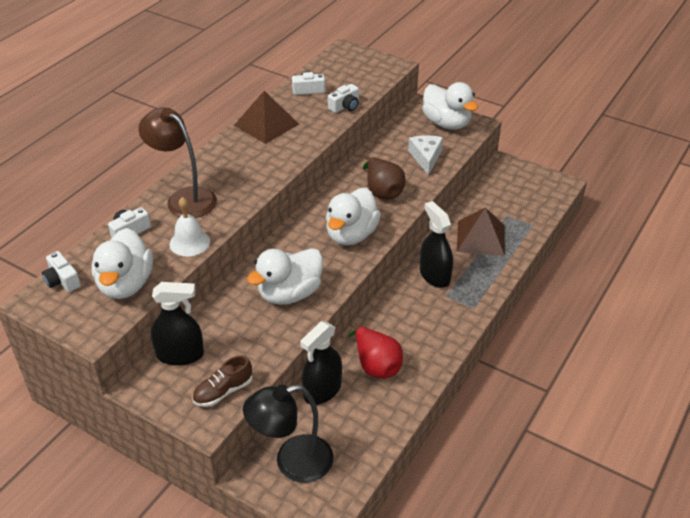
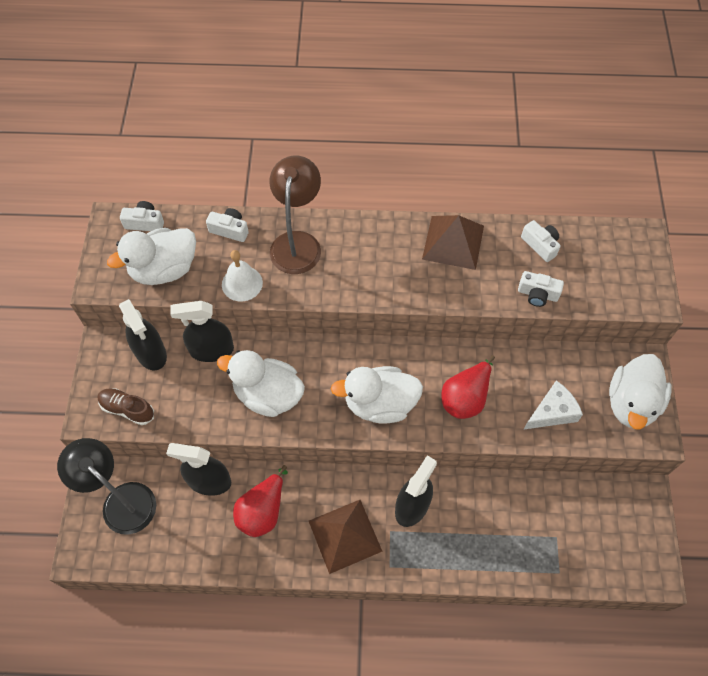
camera: 60 degrees right, 20 degrees up
(62, 280) = (145, 223): white camera -> white camera turned 75 degrees clockwise
(215, 313) = (211, 350): none -> black spray bottle
(382, 191) = (465, 398): brown pear -> red pear
(481, 238) = (499, 526): brown pyramid -> brown pyramid (345, 536)

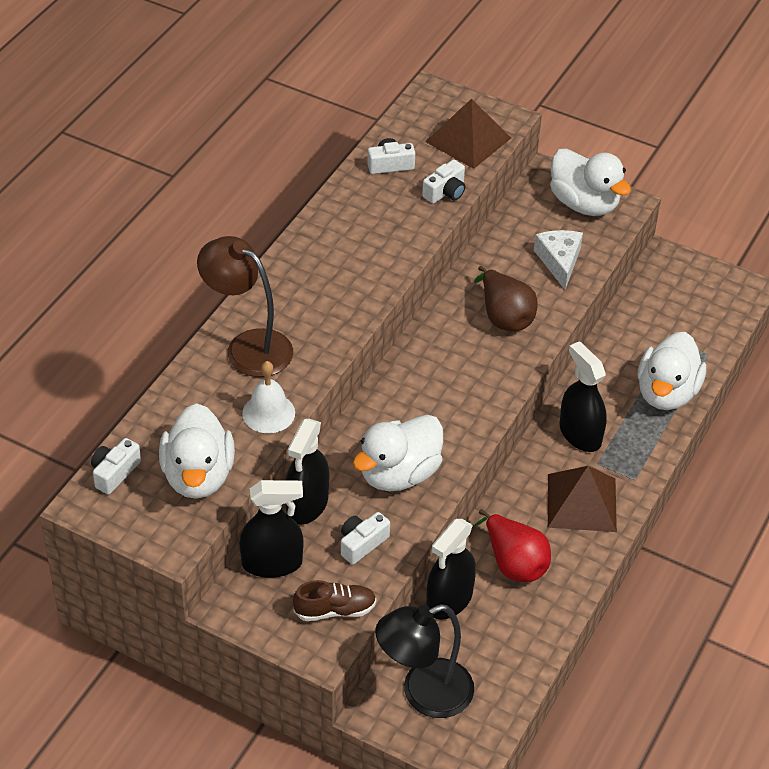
camera: 65 degrees left, 15 degrees down
(127, 409) = (335, 610): brown shoe -> brown shoe turned 150 degrees counterclockwise
(230, 230) = (185, 398): white camera -> white camera (362, 543)
(380, 404) = (469, 385): white duck -> white duck (666, 393)
(453, 242) = (339, 225): brown pyramid -> brown pyramid (468, 139)
(465, 398) = (504, 316): red pear -> brown pear

